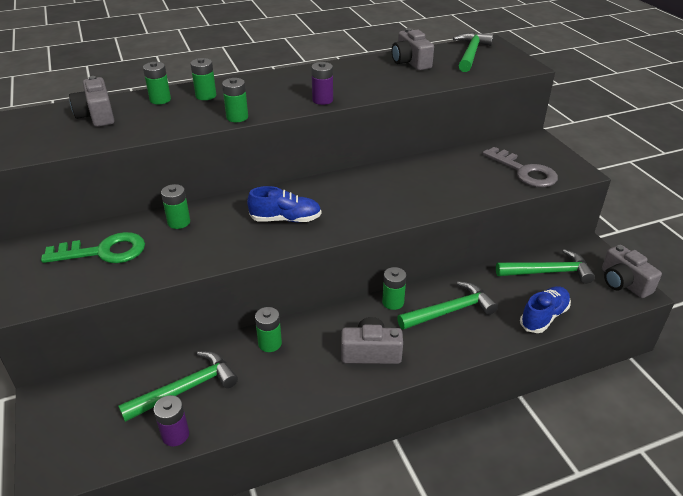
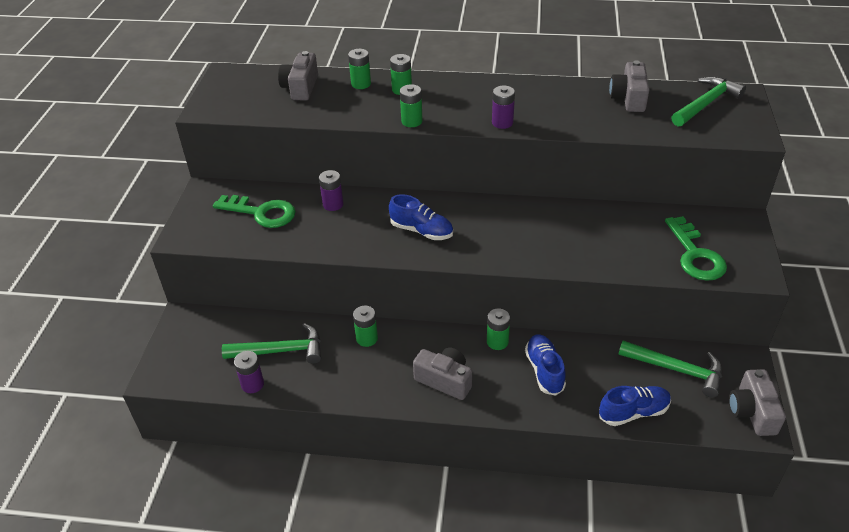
camera: 30 degrees right, 5 degrees up
(179, 222) = (333, 204): green battery -> purple battery
(450, 311) = (544, 370): green hammer -> blue shoe
(524, 171) = (695, 255): grey key -> green key

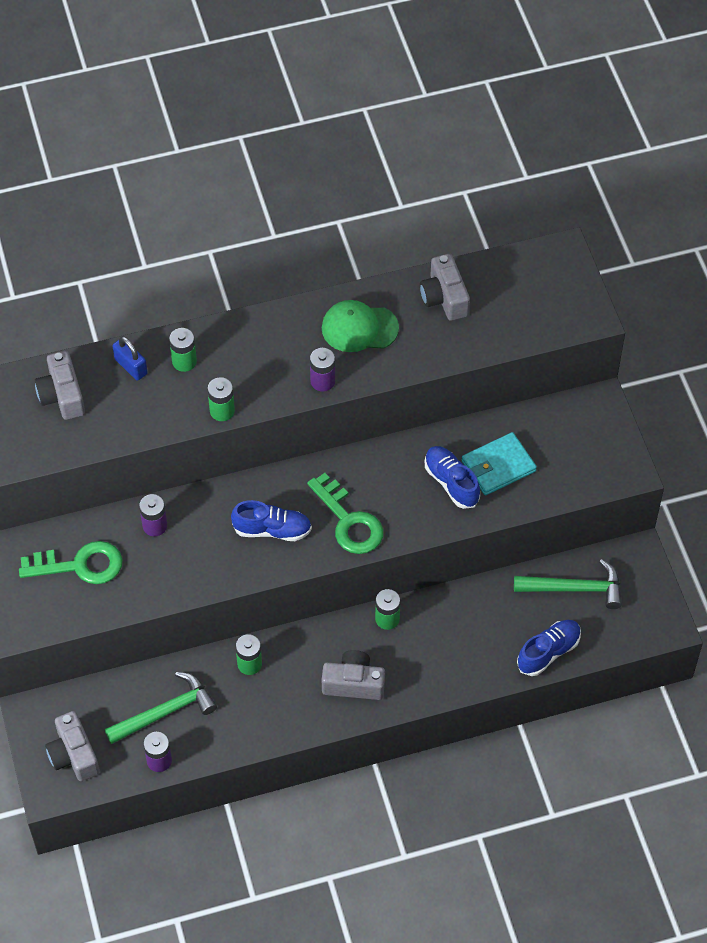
camera: 25 degrees left, 15 degrees up
(361, 84) = (131, 366): green battery -> blue padlock
(544, 370) = (447, 636): blue shoe -> blue shoe (451, 482)
(549, 100) = (359, 328): none -> green cap
(635, 239) = (498, 466): none -> turquoise wallet
(695, 255) = (563, 467): green key -> green key (349, 521)
(706, 104) = (528, 281): green hammer -> none
(752, 412) = (656, 611): grey camera -> grey camera (73, 755)

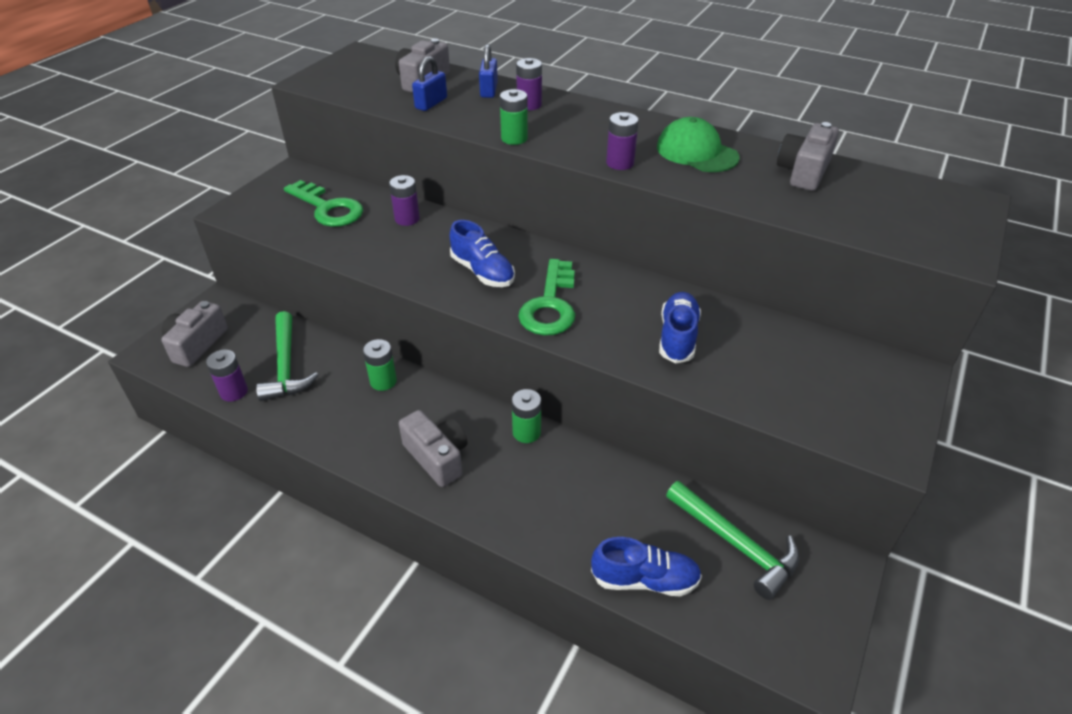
camera: 45 degrees right, 15 degrees down
(108, 418) = (431, 103): none -> blue padlock
(165, 712) = (286, 366): green hammer -> green hammer turned 60 degrees clockwise
(184, 361) = (529, 105): green battery -> purple battery
(498, 466) = (740, 354): turquoise wallet -> none

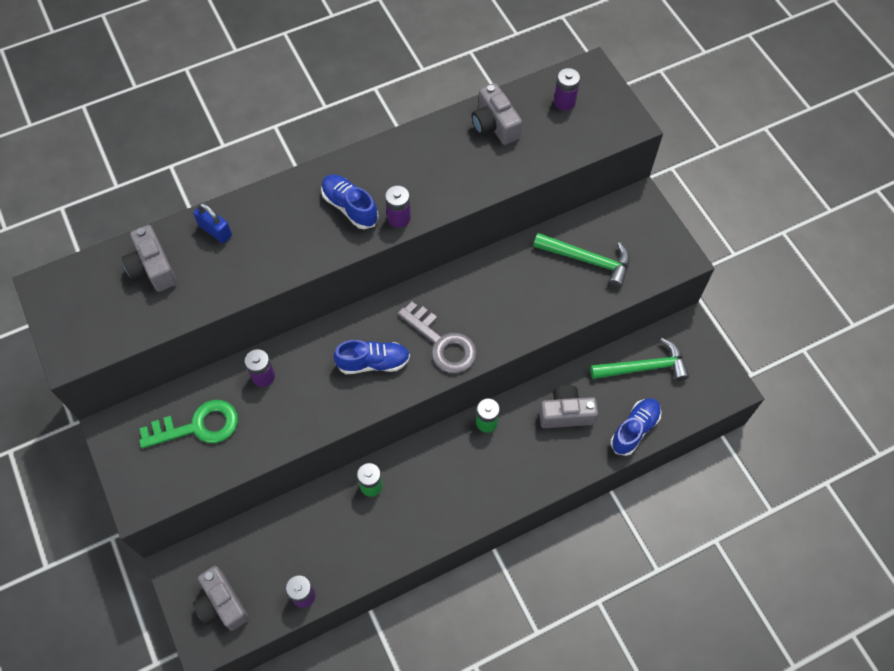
camera: 55 degrees left, 20 degrees up
(286, 366) = (302, 546): green hammer -> green hammer (587, 260)
(431, 103) = (201, 283): blue padlock -> none
(437, 457) = (469, 488): grey camera -> grey camera (566, 413)
(514, 138) = (309, 260): green battery -> none
(529, 105) = (265, 218): purple battery -> purple battery (564, 102)
(550, 305) = (442, 343): green key -> grey key
(677, 337) = (527, 292): blue shoe -> blue shoe (350, 207)
(696, 152) = (423, 164): green cap -> none

